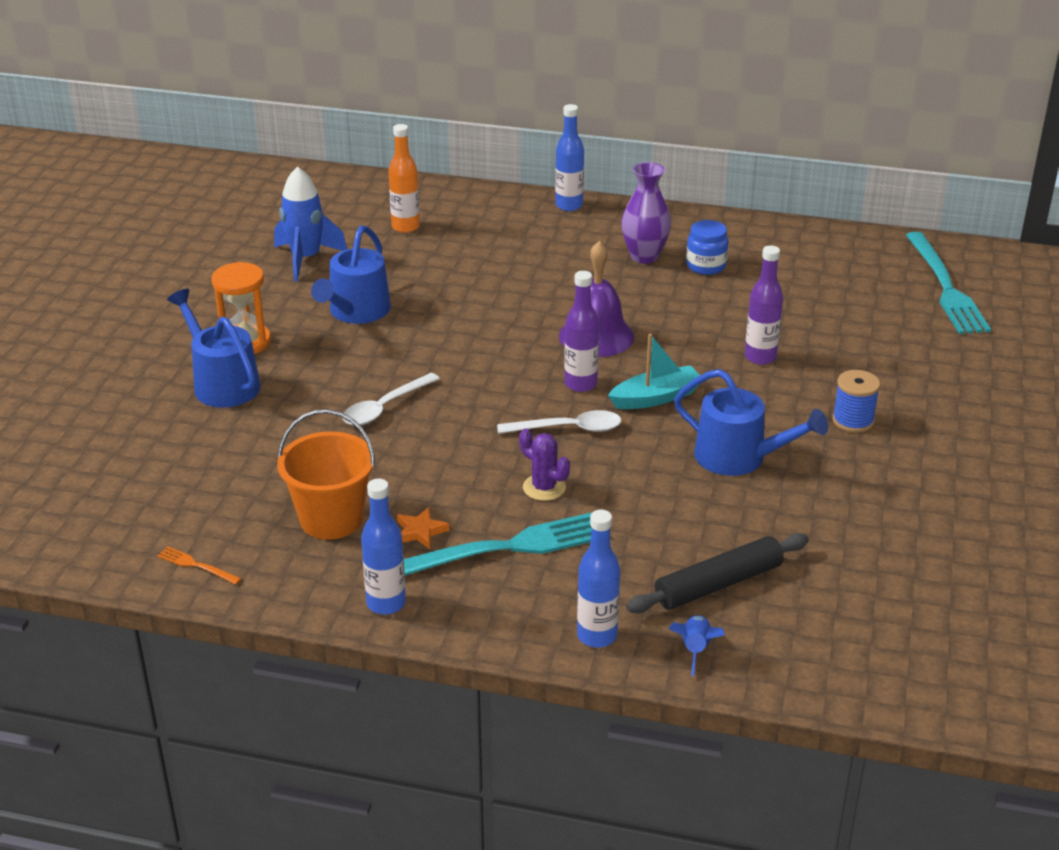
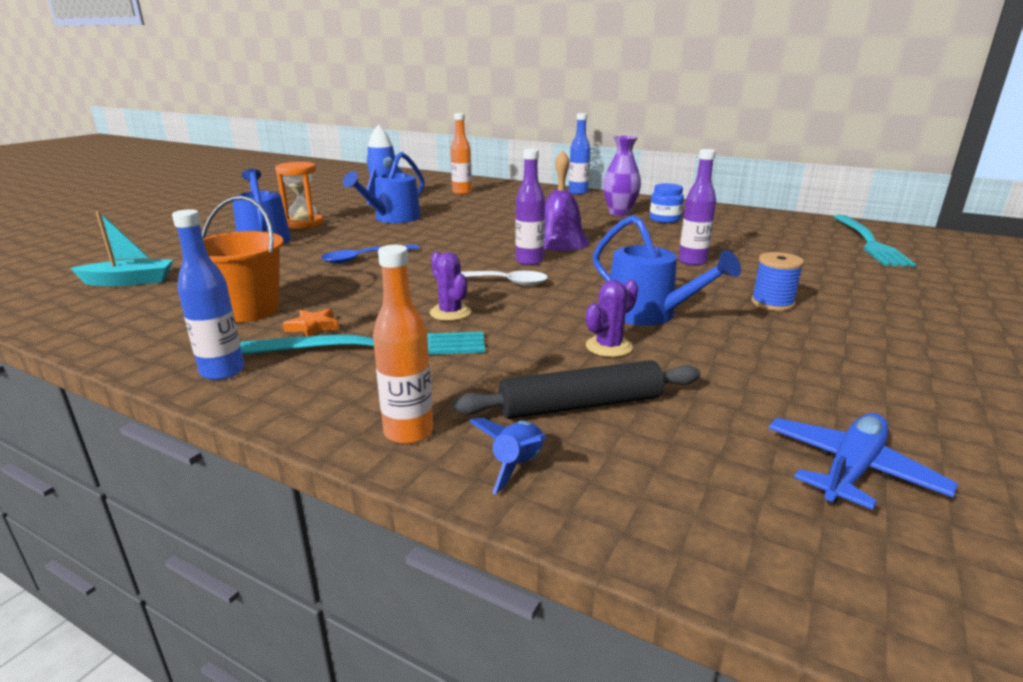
camera: 15 degrees right, 10 degrees down
(197, 565) = (102, 324): orange fork -> none
(385, 407) = (364, 258): white spoon -> blue spoon
(597, 636) = (408, 432): blue bottle -> orange bottle
(656, 397) = (589, 273): turquoise boat -> turquoise boat (129, 281)
(717, 511) = (609, 347): none -> purple cactus
(926, 609) = (851, 470): none -> blue plane

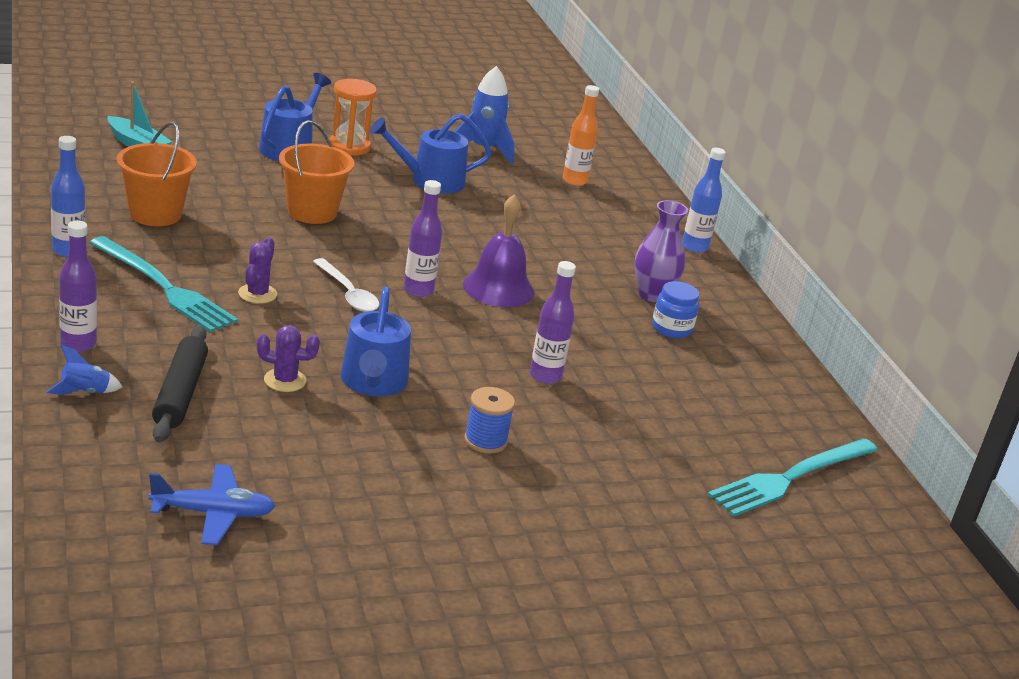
camera: 40 degrees right, 5 degrees up
(313, 326) = (164, 250): orange star -> none
(364, 258) = (312, 212): blue spoon -> orange bucket
(408, 432) = (78, 344): orange bottle -> purple bottle
(580, 405) = (180, 393): black rolling pin -> black rolling pin turned 60 degrees clockwise

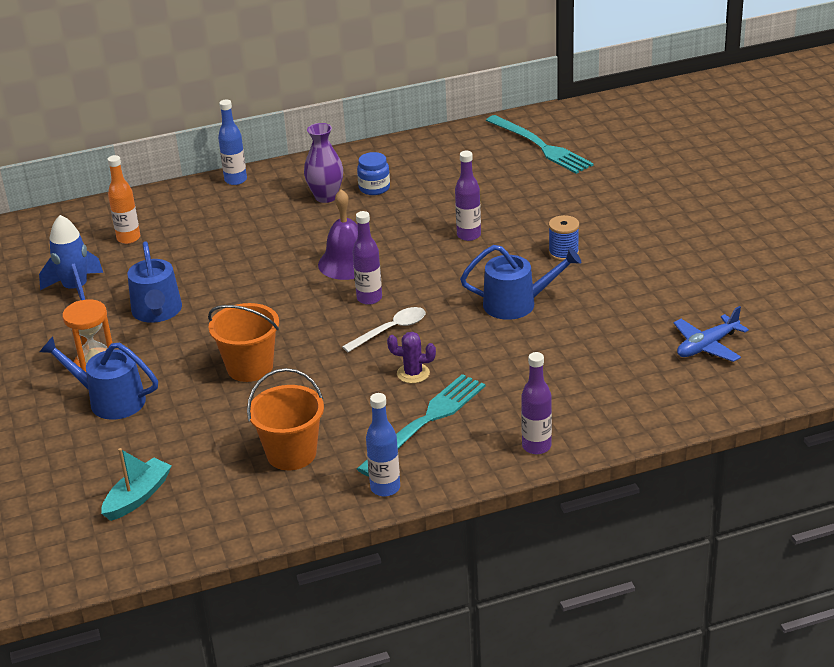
camera: 85 degrees left, 5 degrees up
(85, 392) = (601, 427): blue rocket -> none
(180, 393) = (578, 384): black rolling pin -> none
(213, 513) = (707, 346): blue plane -> blue plane turned 120 degrees counterclockwise
(285, 380) = (535, 341): purple cactus -> none

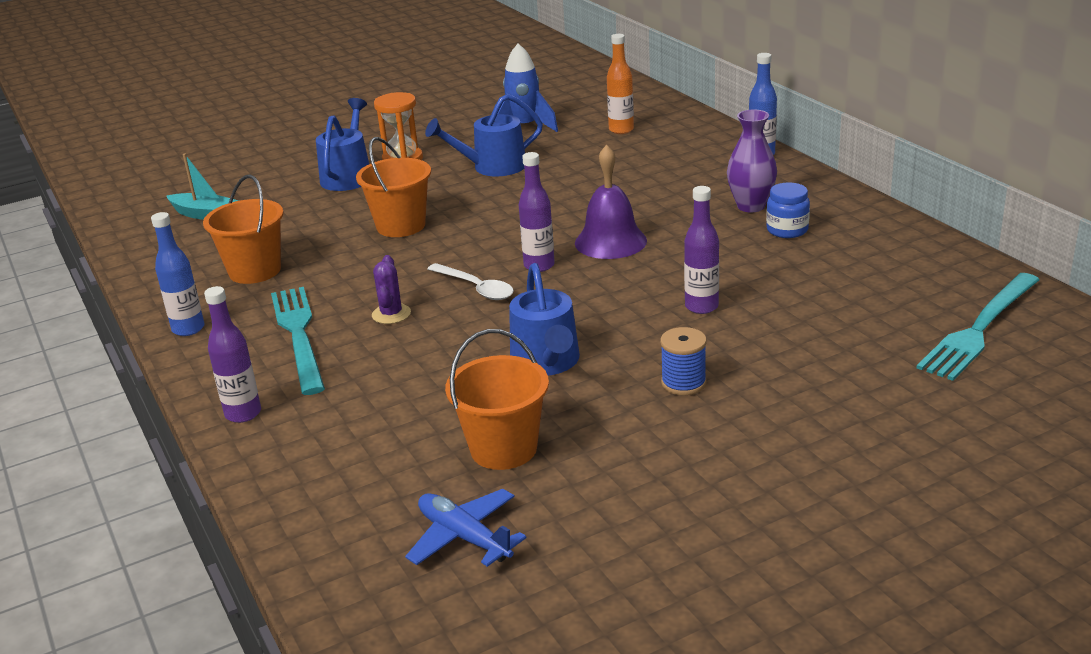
camera: 80 degrees right, 5 degrees down
(425, 422) = (299, 335): turquoise fork -> turquoise fork turned 135 degrees counterclockwise
(617, 327) = (503, 449): none -> orange bucket

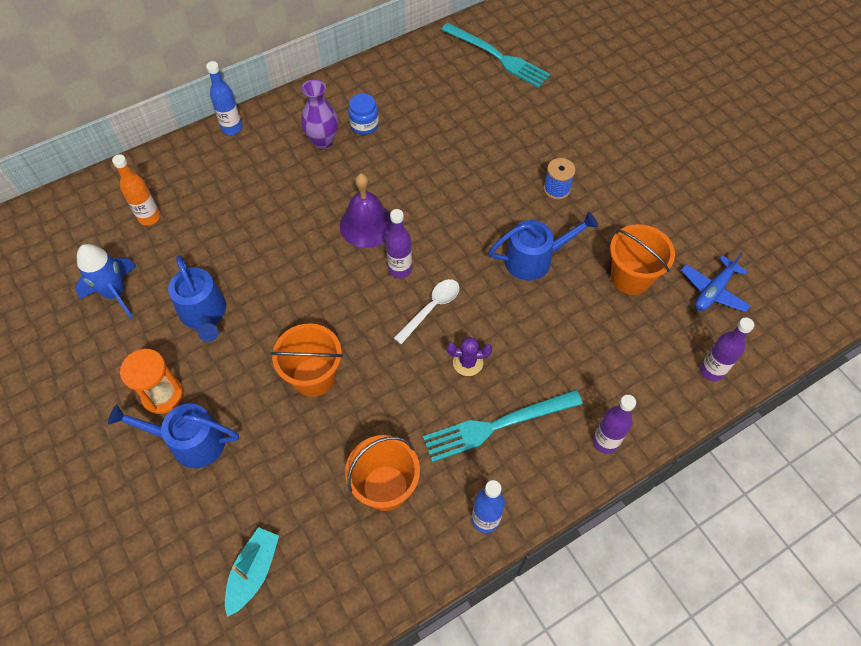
camera: 95 degrees left, 30 degrees up
(701, 307) = (467, 176): purple bottle -> purple bottle (711, 370)

